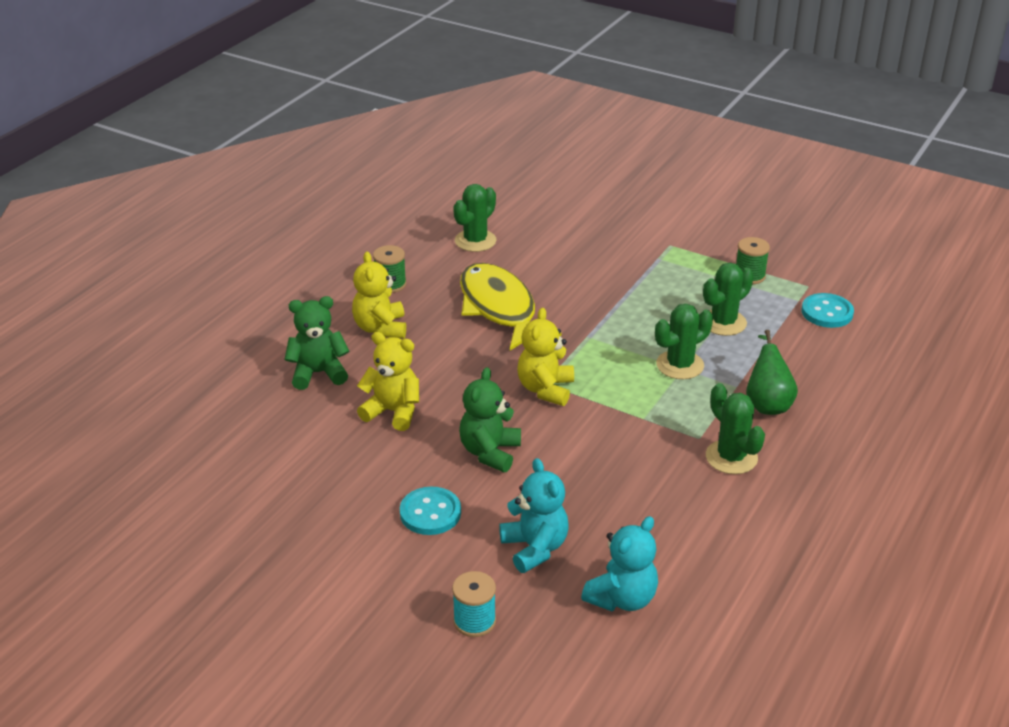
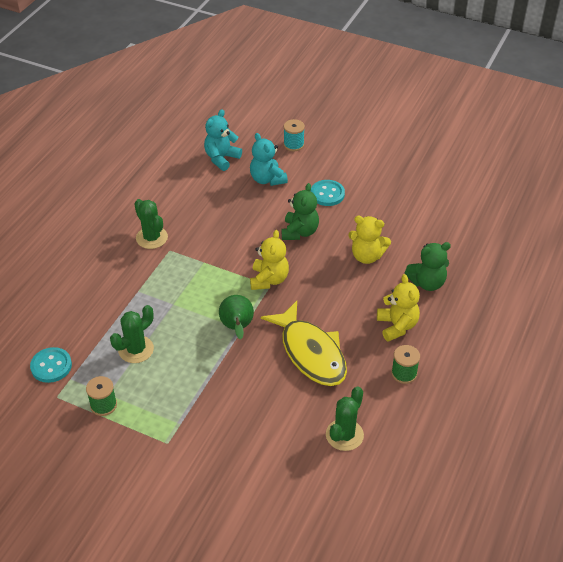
camera: 175 degrees right, 10 degrees up
(680, 365) = (175, 306): green cactus -> none
(767, 403) = (120, 278): green pear -> green pear (237, 328)

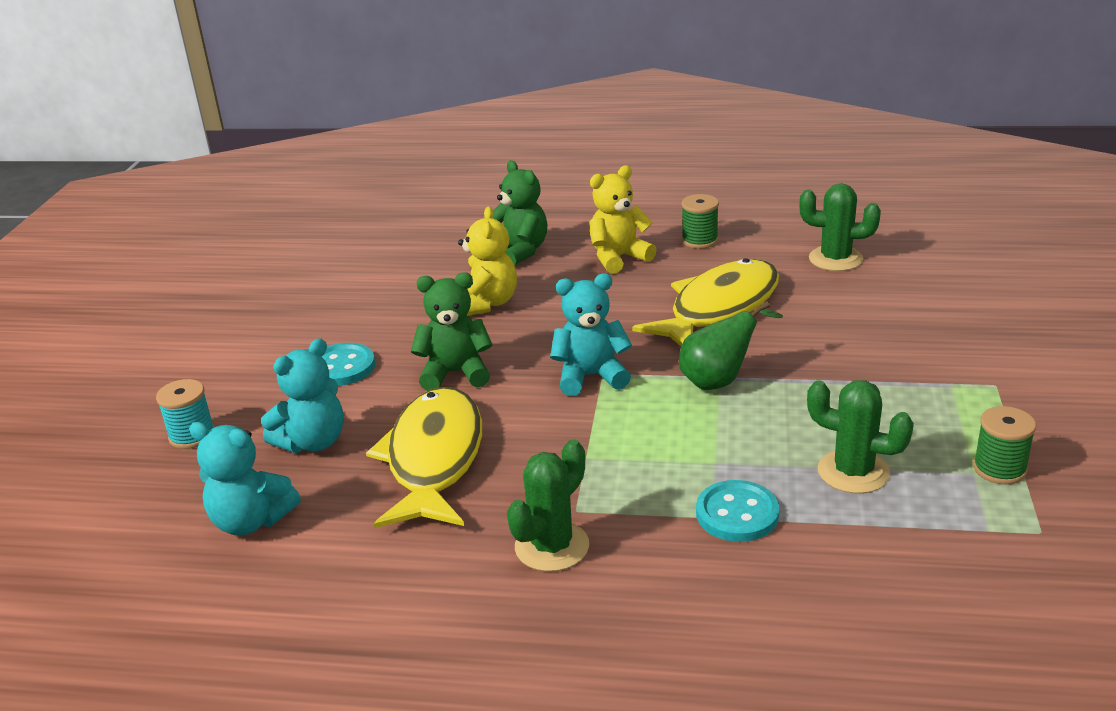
camera: 105 degrees left, 15 degrees down
(51, 366) = (986, 567): turquoise button -> turquoise button (737, 514)
(231, 214) = (434, 459): none -> yellow fish
(269, 280) = (590, 377): yellow teddy bear -> turquoise teddy bear

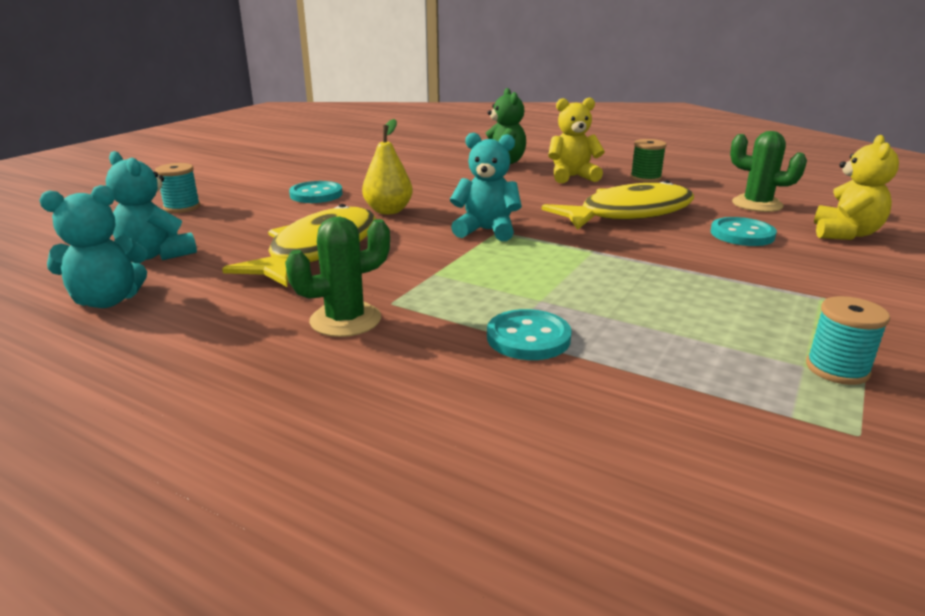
camera: 20 degrees right, 5 degrees down
(313, 442) = (250, 225): turquoise teddy bear -> turquoise teddy bear (108, 300)
(455, 373) = (388, 211): green teddy bear -> yellow pear
(487, 303) = (450, 183): yellow teddy bear -> yellow teddy bear (845, 234)
(719, 381) = (591, 252): green pear -> none
(845, 312) = (742, 234): none -> turquoise button
(853, 472) = (669, 335): green cactus -> none
(999, 469) = (837, 369): green spool -> turquoise spool

